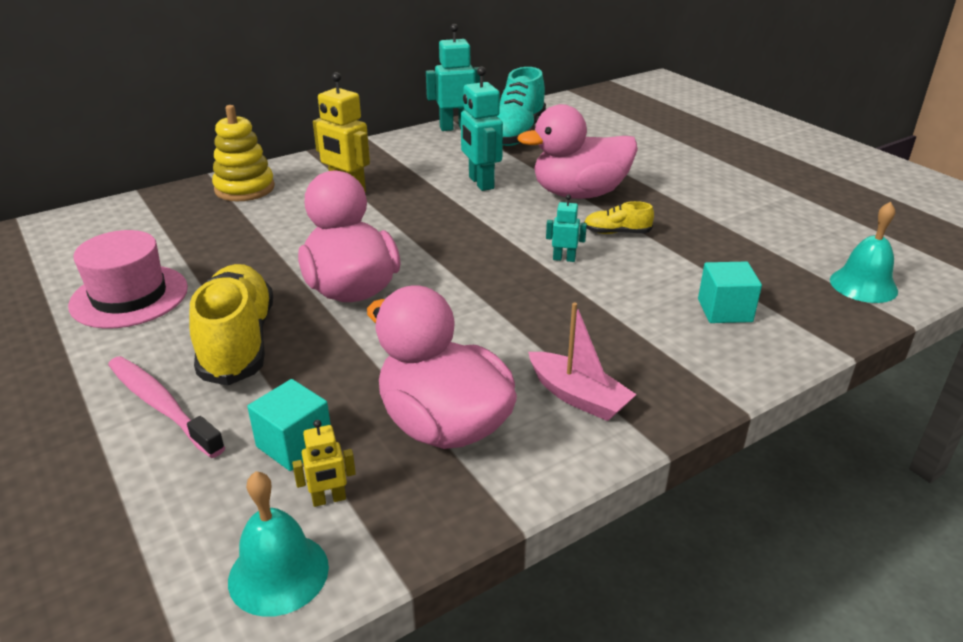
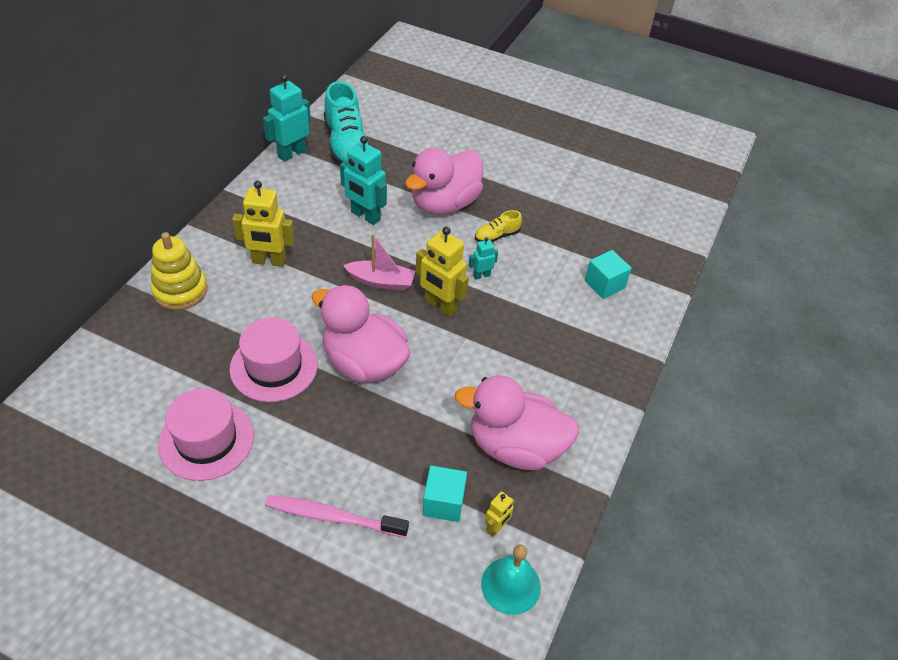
camera: 35 degrees left, 15 degrees up
(238, 342) = (331, 444): yellow shoe -> none
(258, 264) = (274, 367): none -> pink hat
(487, 269) = (440, 305): none -> yellow robot
(578, 396) = (571, 390): pink boat -> pink boat (381, 281)
(863, 285) = (664, 231): turquoise bell -> none

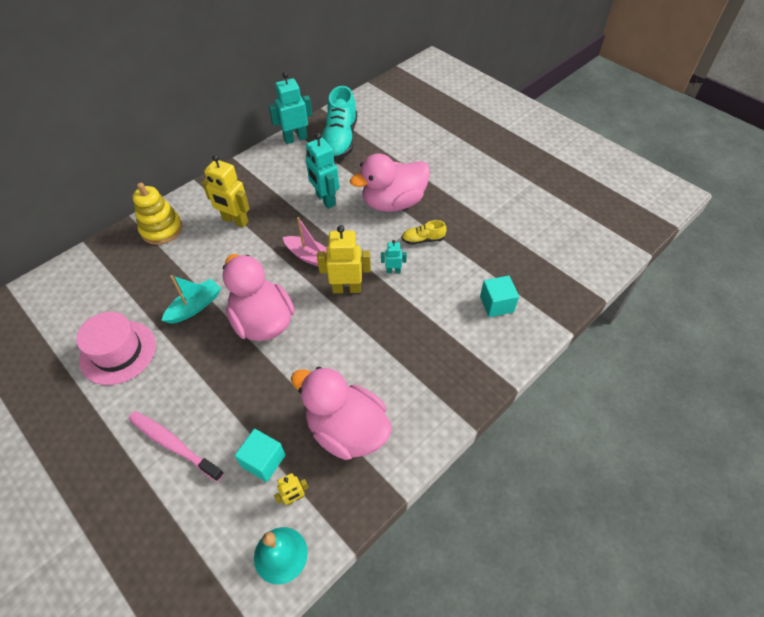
camera: 25 degrees right, 5 degrees up
(274, 367) = (195, 307): pink hat -> turquoise boat
(440, 305) = (346, 288): yellow robot -> yellow robot turned 120 degrees clockwise

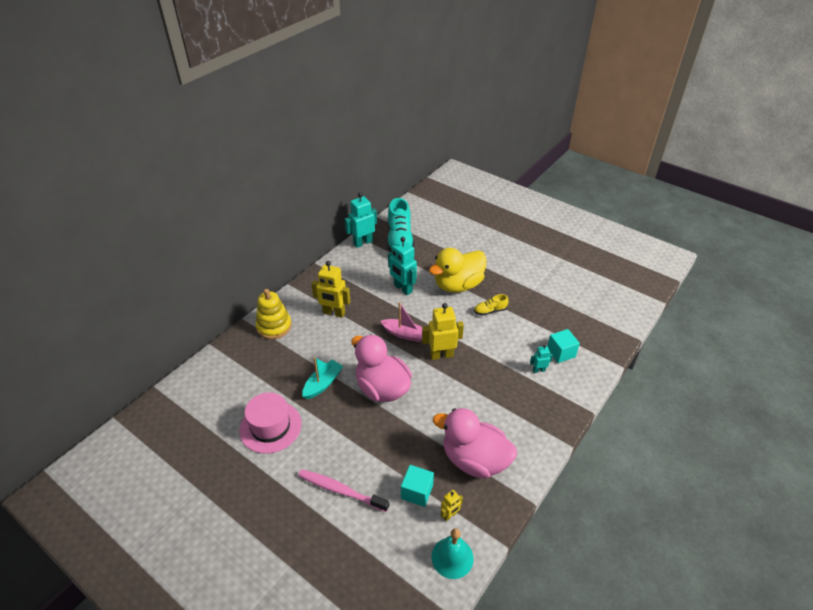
camera: 10 degrees left, 10 degrees down
(393, 202) = (458, 285): pink duck -> yellow duck
(393, 271) = (474, 337): turquoise robot -> turquoise robot (538, 370)

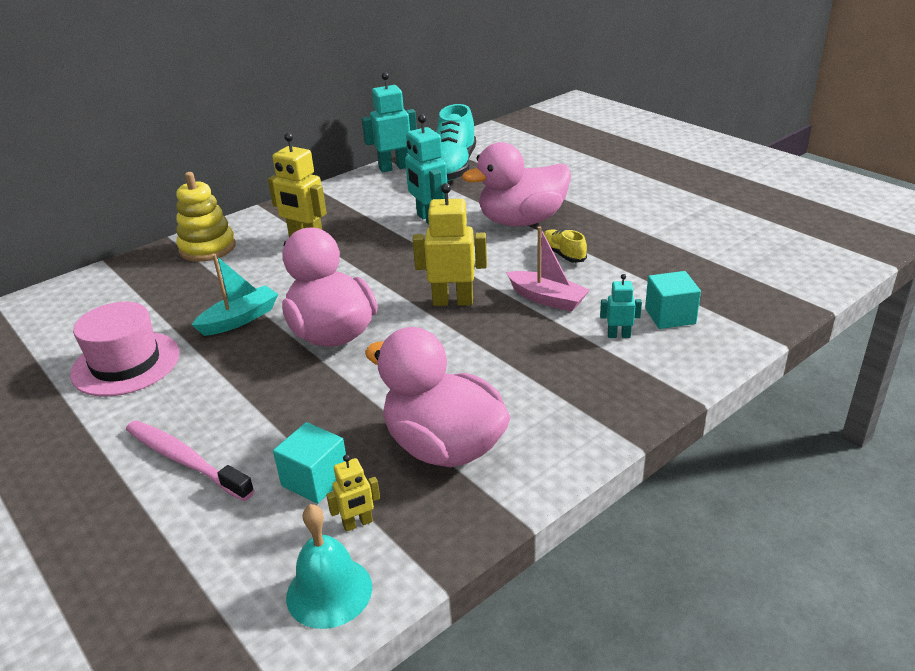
camera: 15 degrees right, 10 degrees down
(404, 334) = (404, 272): pink boat -> pink boat (547, 299)
(458, 285) = (522, 221): yellow duck -> pink duck
(490, 311) = (562, 254): yellow shoe -> yellow shoe turned 60 degrees clockwise

